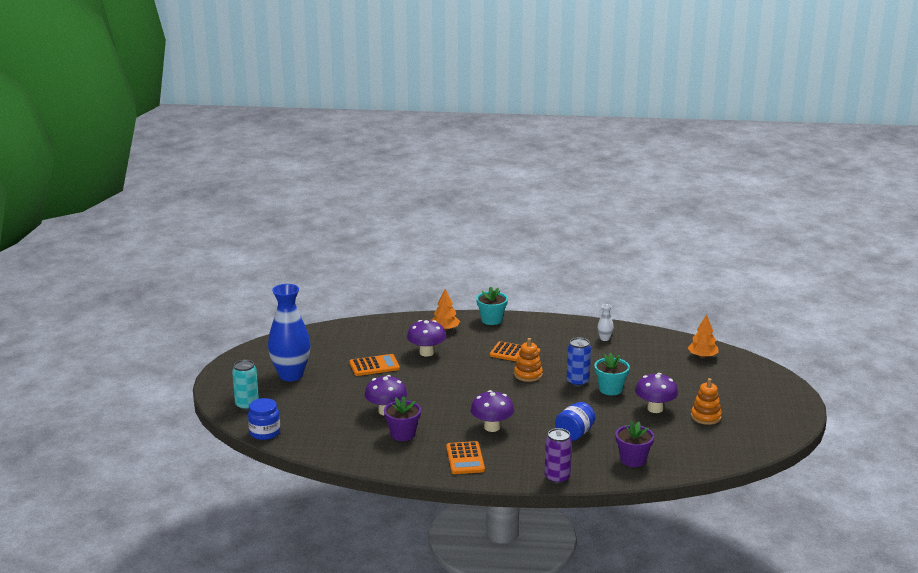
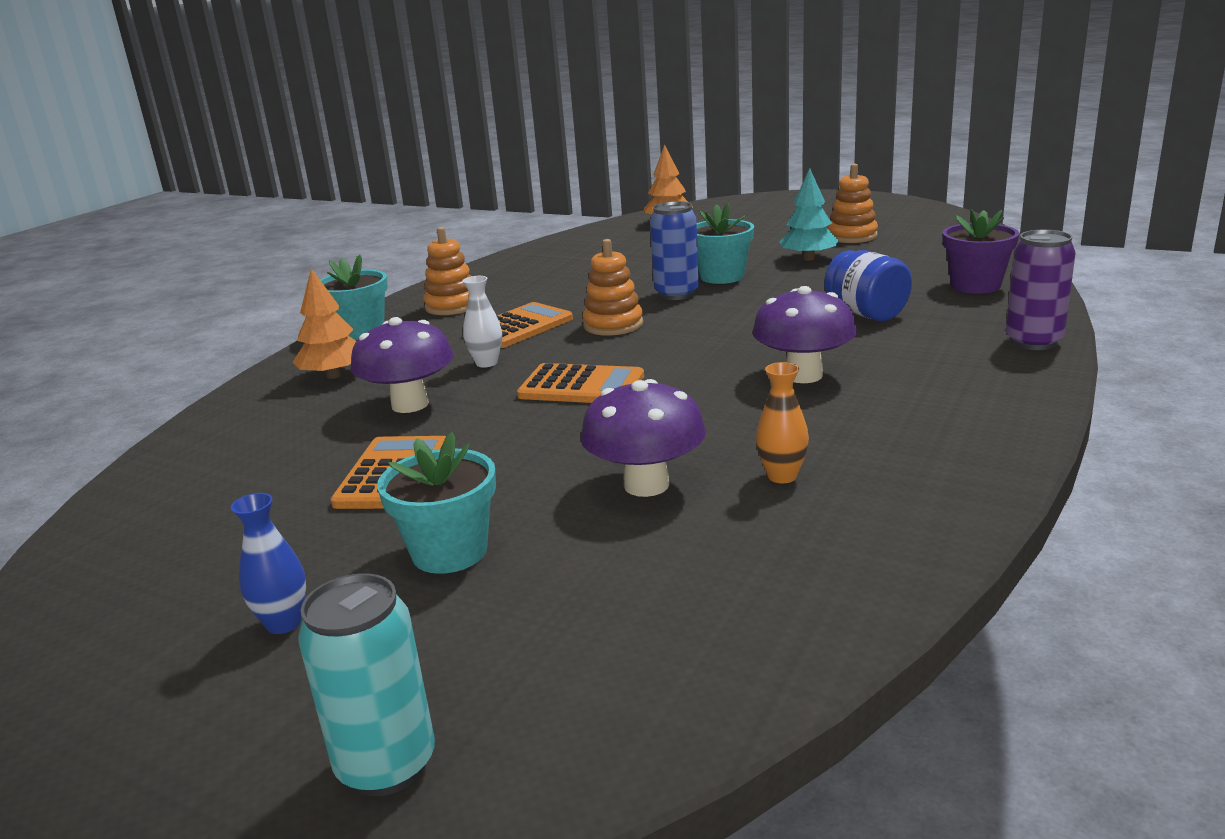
camera: 65 degrees left, 0 degrees up
(265, 433) = (629, 743): blue jar -> none
(291, 375) = (284, 623): blue vase -> blue vase, size x0.40
(333, 388) = (449, 552): none -> turquoise flower pot
(403, 434) = (782, 476): purple flower pot -> orange vase
(465, 458) = (933, 416): orange calculator -> orange calculator (581, 386)
(532, 331) = (452, 306): none -> orange stacking toy
(604, 339) = (546, 264): white vase -> white vase (486, 363)
(655, 409) = (808, 258): purple mushroom -> turquoise tree

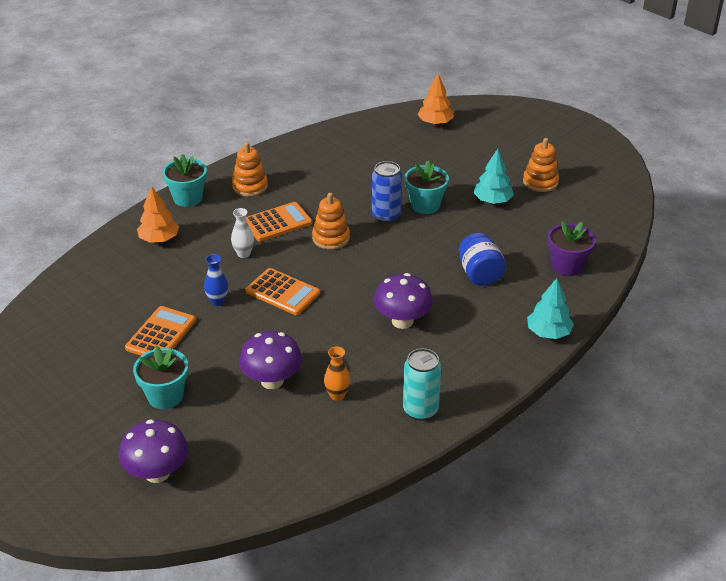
camera: 15 degrees right, 15 degrees up
(284, 623) = (84, 416): blue vase -> blue vase (217, 301)
(386, 765) = (101, 497): turquoise can -> turquoise can (420, 410)
(410, 405) = (189, 280): purple mushroom -> purple mushroom (157, 473)
(1033, 342) = (548, 332): purple can -> turquoise tree

